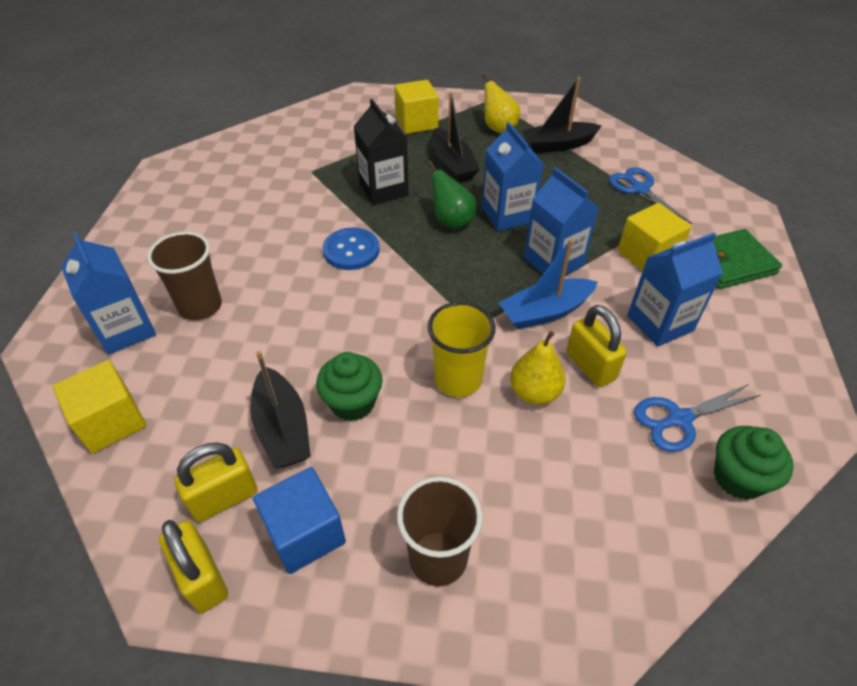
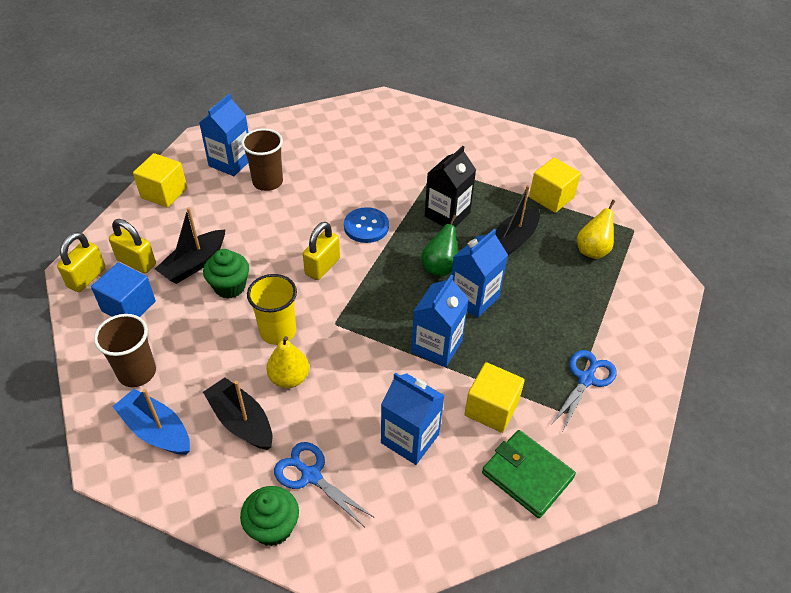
camera: 60 degrees right, 0 degrees up
(545, 312) = (375, 359): blue boat -> blue boat (156, 430)
(558, 145) = (603, 299): black boat -> black boat (241, 421)
(590, 366) = (334, 404): yellow padlock -> yellow padlock (322, 266)

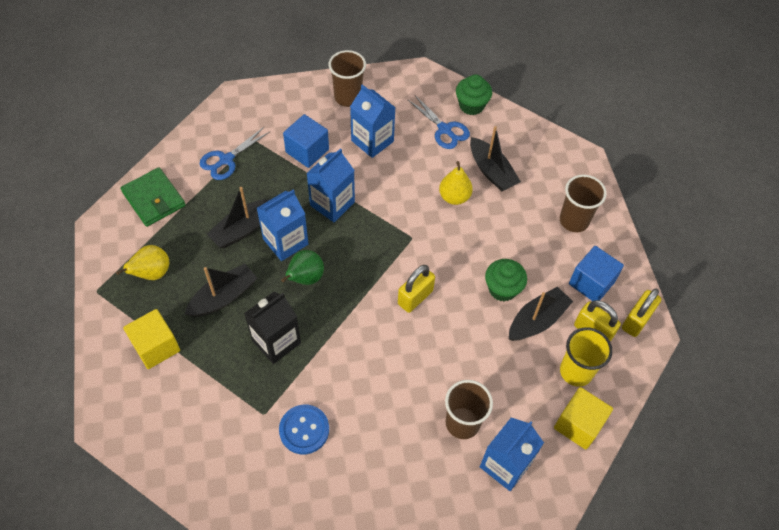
camera: 170 degrees left, 10 degrees up
(156, 430) = (552, 175): blue boat -> none
(278, 332) = (461, 237): yellow cup -> yellow cup (576, 371)
(366, 226) = (364, 339): blue button -> blue button (304, 430)
(464, 506) = (348, 97): none -> brown cup
(491, 408) = (307, 151): yellow cube -> blue cube
(525, 303) = (242, 229): none -> black boat
(527, 475) = (300, 107): green wallet -> green wallet (154, 199)

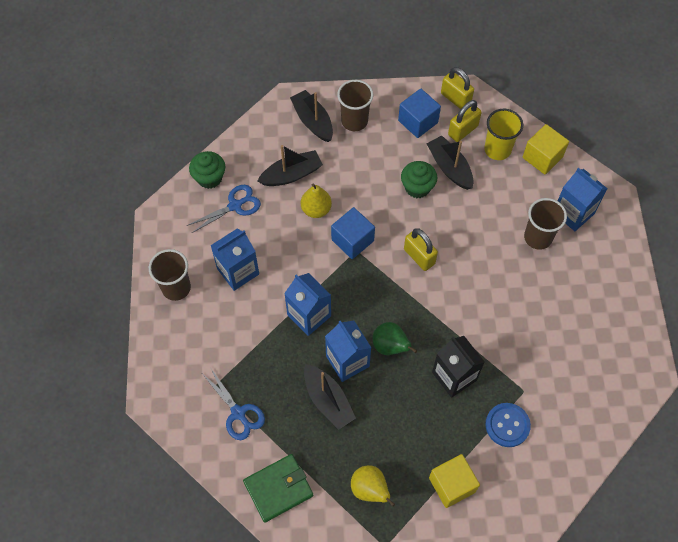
camera: 80 degrees left, 5 degrees up
(223, 297) = (403, 421): black boat -> black boat (313, 121)
(304, 430) = (539, 359): blue button -> blue button (507, 425)
(307, 151) = (240, 333): blue cube -> blue cube (352, 240)

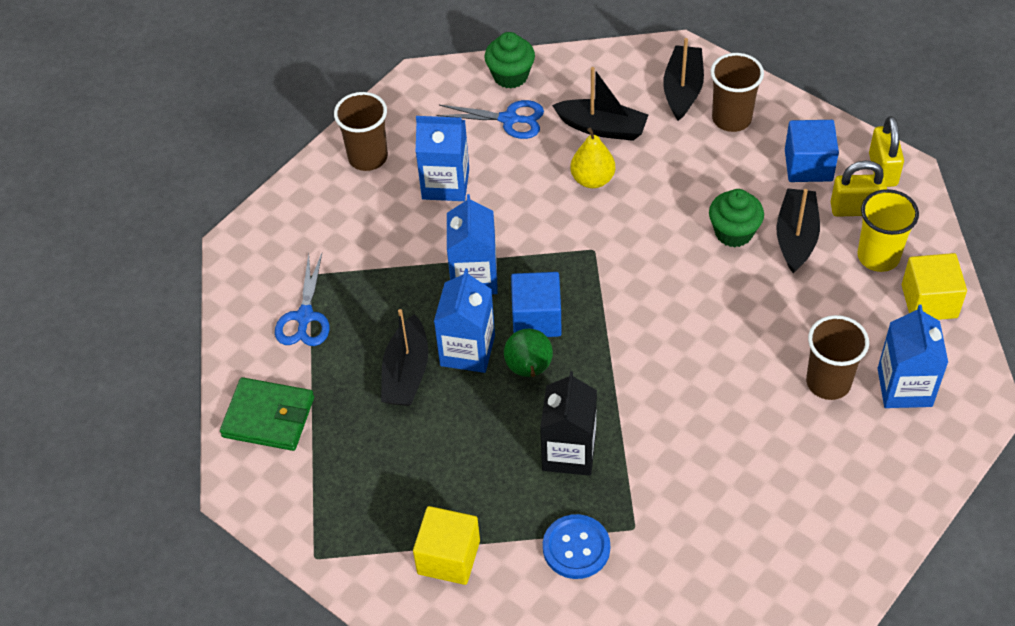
camera: 45 degrees right, 10 degrees down
(352, 240) = (600, 236): blue cube -> blue cube (536, 318)
(370, 489) = (357, 491): yellow pear -> none
(419, 256) = (659, 304): yellow padlock -> none

